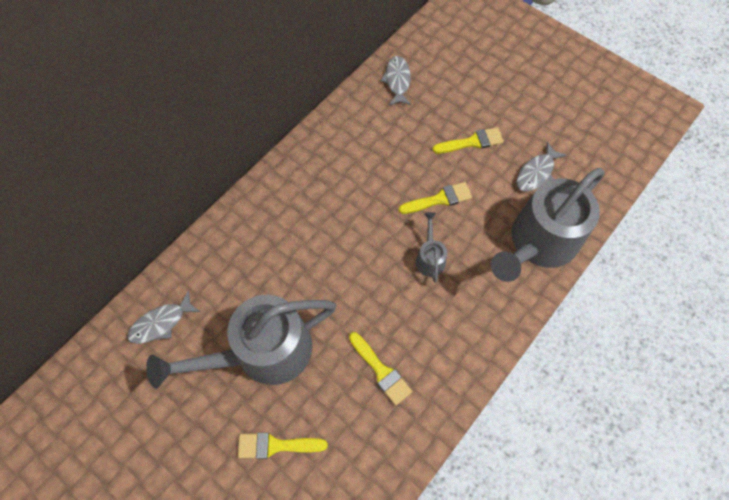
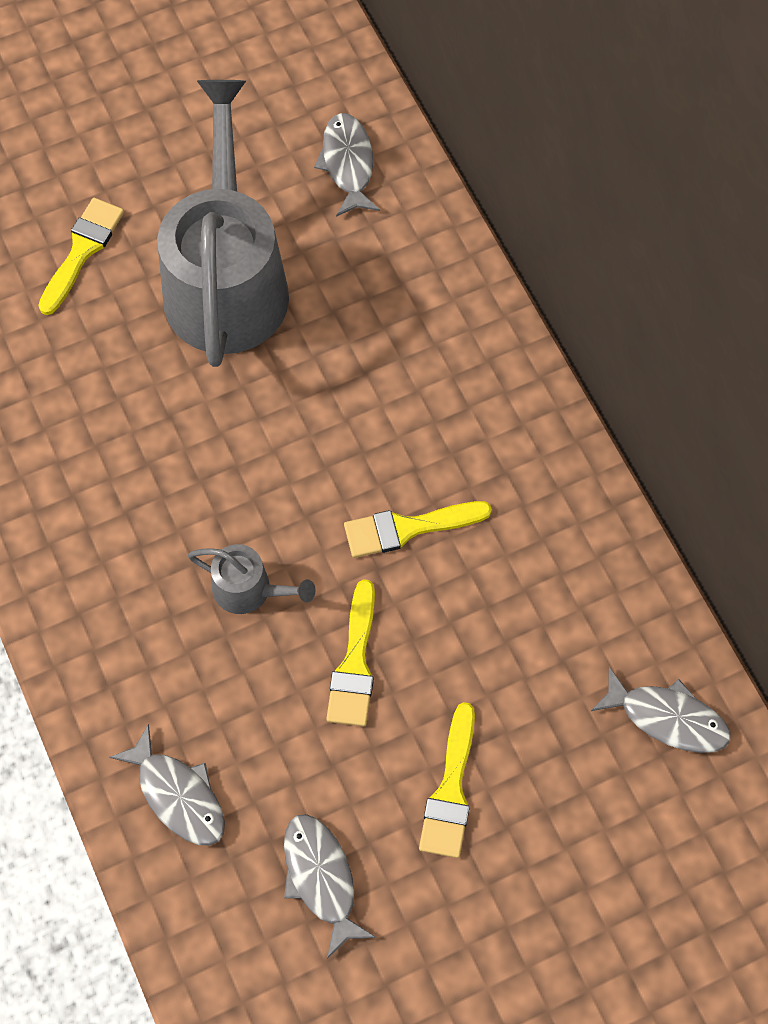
camera: 115 degrees right, 0 degrees up
(381, 371) = (104, 428): yellow brush -> yellow brush (408, 528)
(539, 243) = (178, 795): grey watering can -> grey fish

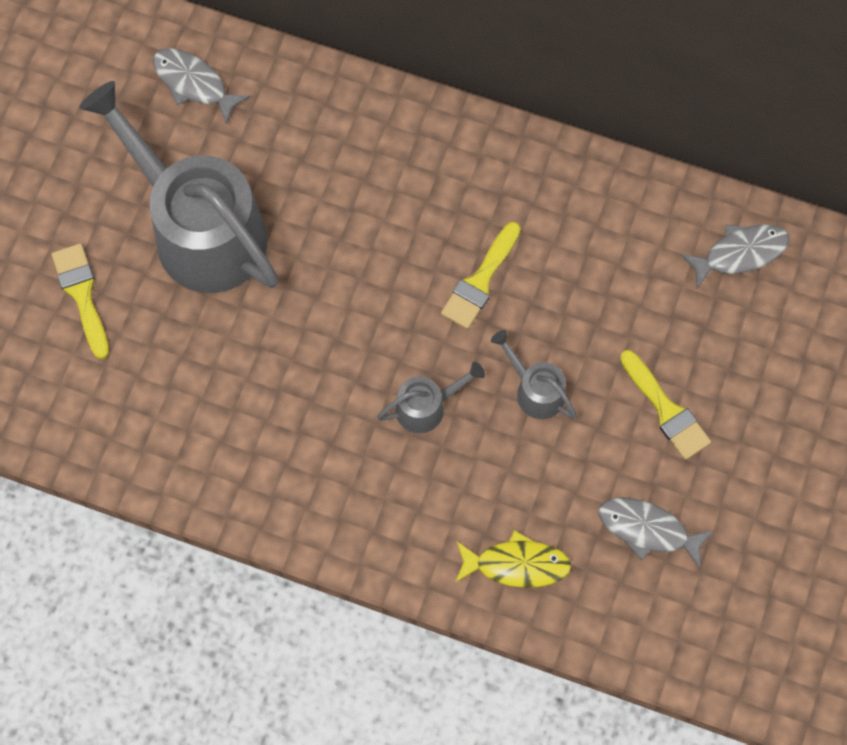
camera: 45 degrees left, 5 degrees up
(178, 795) = (516, 564): grey fish -> yellow fish
(354, 663) = (535, 390): yellow brush -> grey watering can

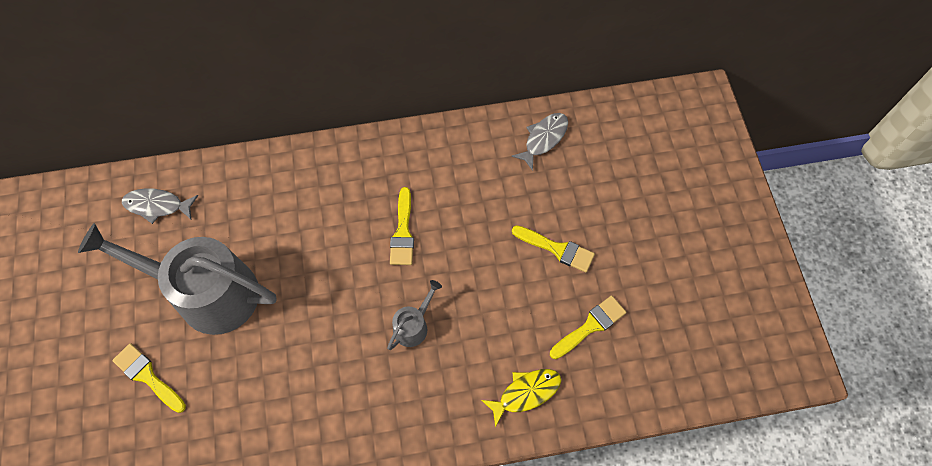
camera: 30 degrees left, 5 degrees down
(535, 390) = (474, 279): grey watering can -> none
(648, 529) = (590, 326): grey fish -> yellow brush

